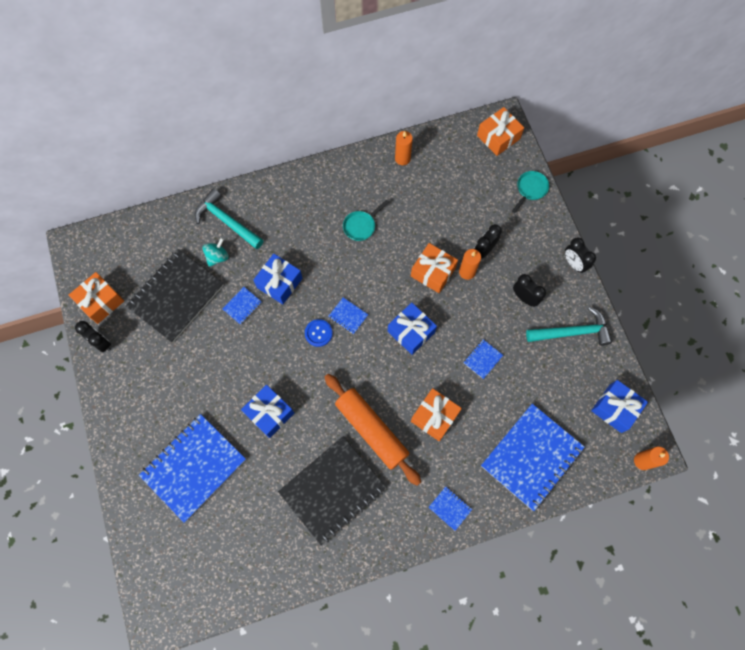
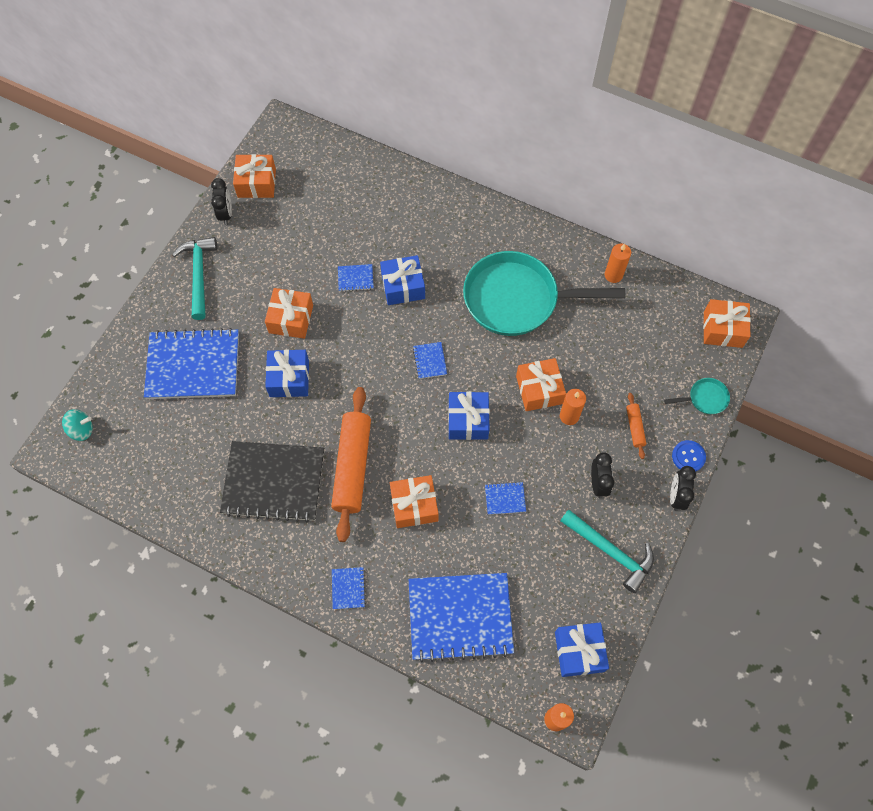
camera: 45 degrees right, 5 degrees down
(176, 296) = (314, 227): black notebook -> none
(217, 257) = (376, 224): turquoise spinning top -> turquoise spinning top (81, 430)
(226, 221) = (412, 203): turquoise hammer -> turquoise hammer (199, 274)
(227, 373) = (291, 319): none -> orange gift
(318, 333) = (392, 353): blue button -> blue button (688, 456)
(361, 226) = (518, 299): turquoise pan -> turquoise pan, size x2.49
(484, 250) = (604, 412): black clock -> none
(510, 244) = (634, 427): none -> orange rolling pin

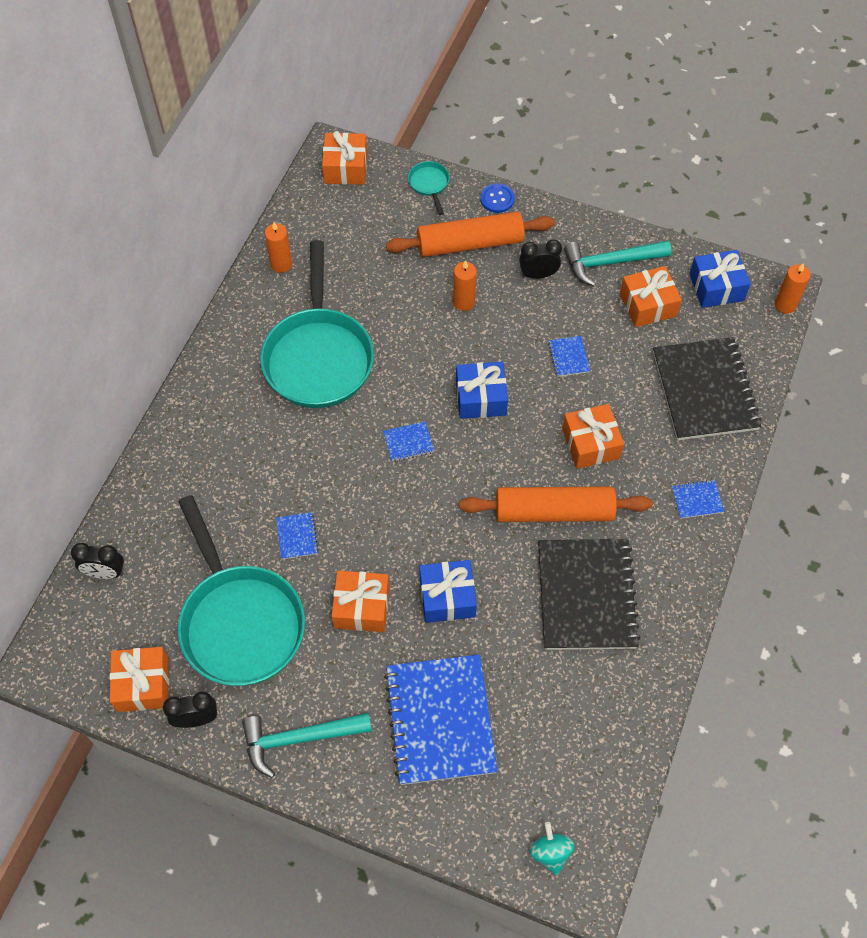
camera: 95 degrees left, 5 degrees down
(293, 240) = (239, 621): none -> turquoise pan
(403, 286) = (306, 480): blue gift -> none
(460, 617) = (704, 391): blue notebook -> black notebook
(539, 390) = (435, 331): orange gift -> orange gift (648, 305)
(611, 552) = (610, 263): turquoise hammer -> turquoise hammer turned 135 degrees counterclockwise
(634, 427) = (470, 244): orange rolling pin -> orange rolling pin, size x2.24
(676, 496) = (542, 209): black clock -> black clock (105, 572)

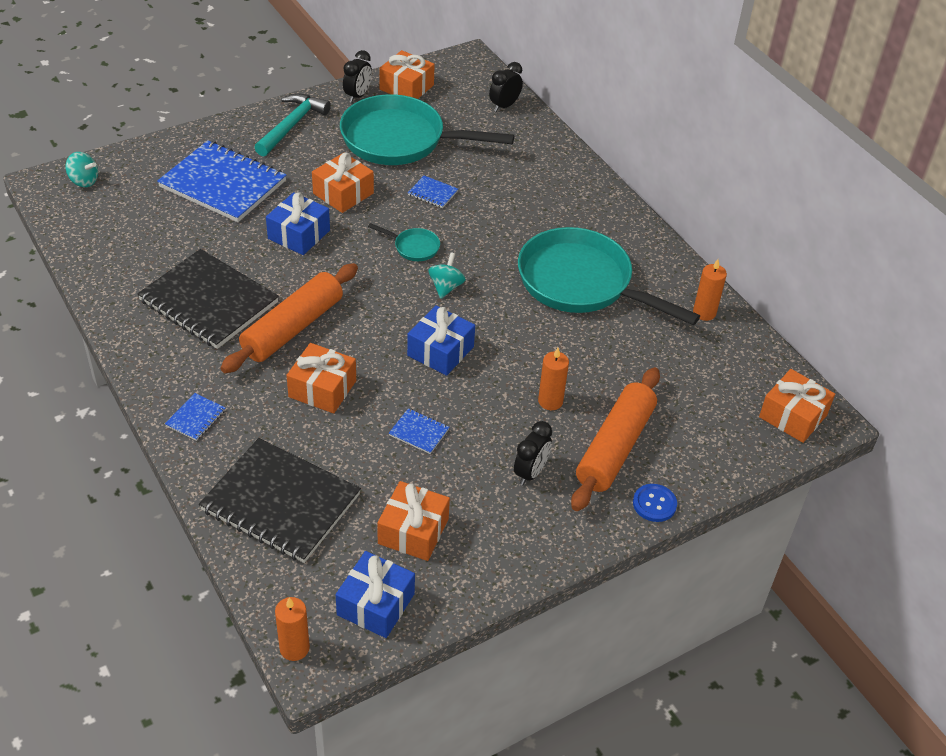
camera: 125 degrees right, 15 degrees down
(408, 442) = (446, 287): blue notebook -> turquoise spinning top
(429, 184) = (718, 464): turquoise pan -> turquoise pan (413, 247)
(610, 263) = (491, 538): turquoise hammer -> none

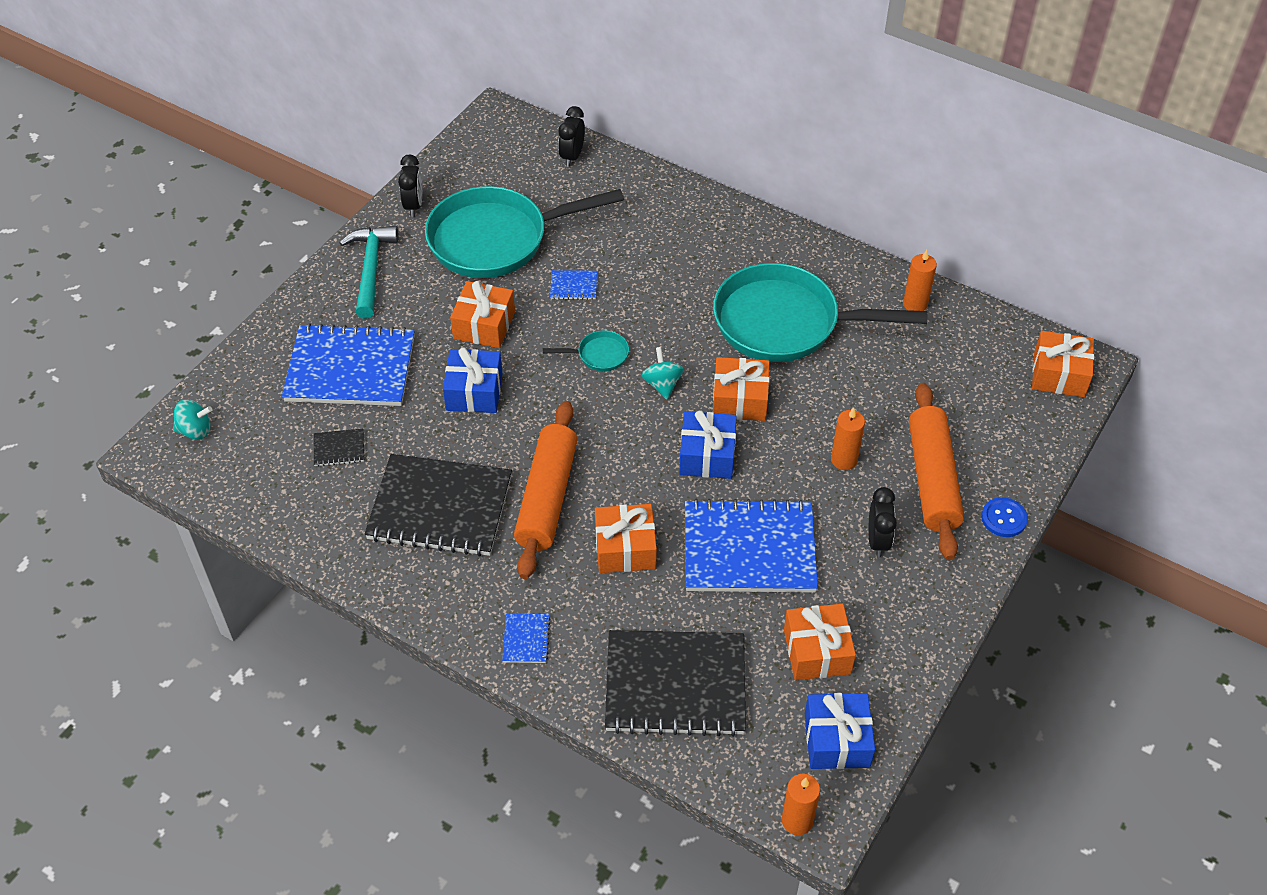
camera: 25 degrees left, 5 degrees up
(171, 232) = (339, 449): none -> black notebook
(406, 87) = (457, 175): orange gift -> orange gift (740, 400)
(419, 432) = (749, 549): blue notebook -> blue notebook, size x2.47

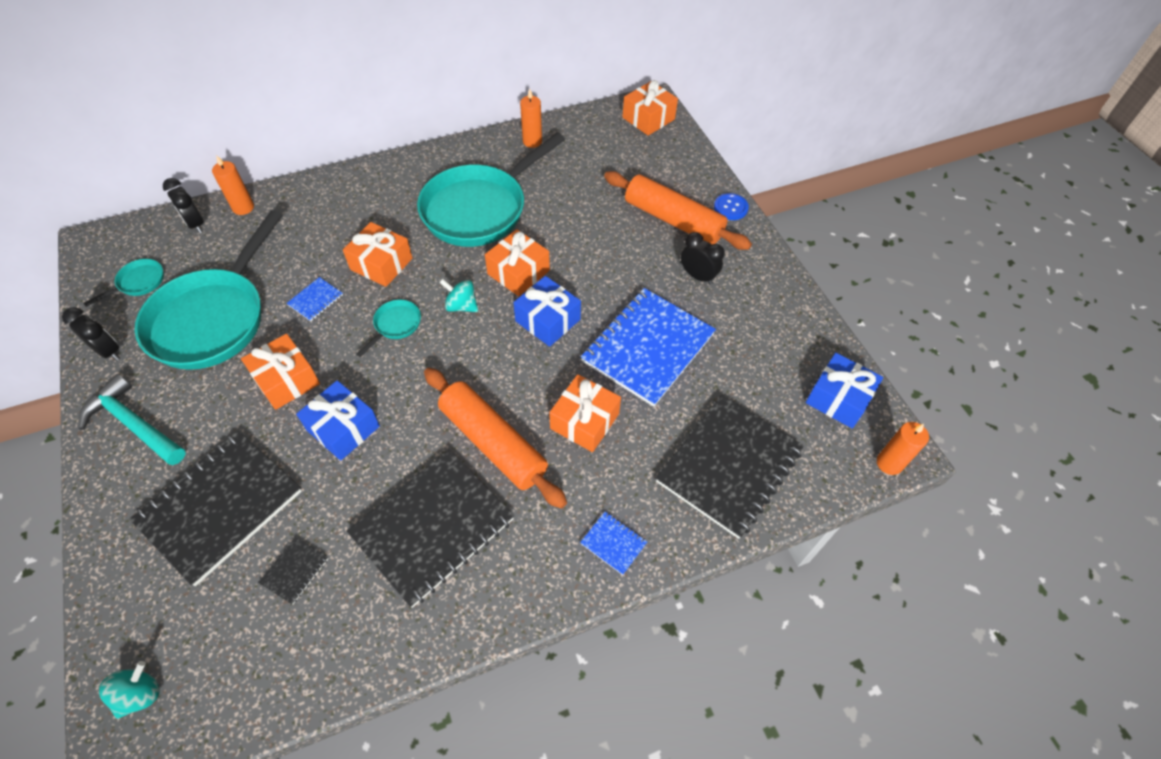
camera: 55 degrees left, 5 degrees up
(350, 369) = (220, 507): blue notebook -> black notebook
(486, 171) = (138, 283): none -> turquoise pan
(817, 651) = (760, 364): orange gift -> orange gift (381, 264)
(844, 460) = (619, 251): orange candle -> orange candle (243, 208)

